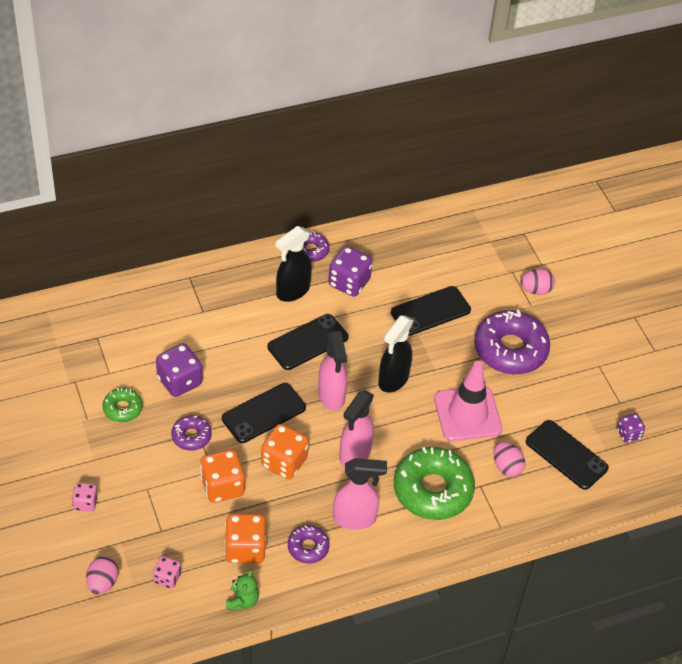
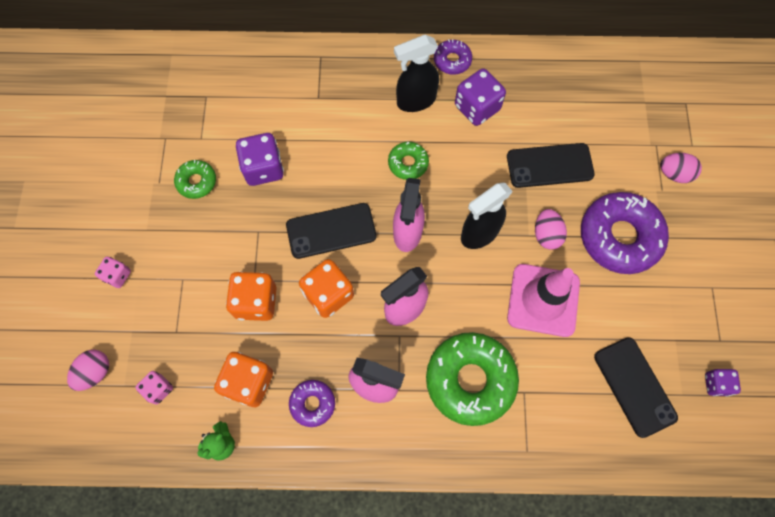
camera: 25 degrees right, 20 degrees up
(191, 436) = (249, 234): purple donut -> none
(308, 342) = (408, 163): black phone -> green donut
(506, 467) = (562, 379): pink egg -> pink egg (546, 235)

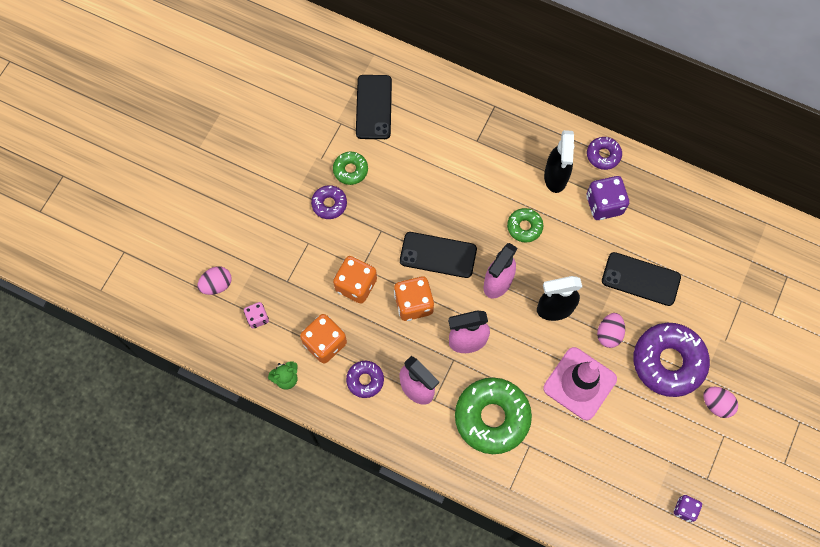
camera: 25 degrees right, 0 degrees up
(117, 275) = (261, 219): pink dice -> none
(188, 227) = (329, 204): none -> purple donut
(263, 168) = (407, 181): purple dice -> none
(415, 101) = (555, 177): black spray bottle -> black spray bottle turned 90 degrees counterclockwise
(634, 386) = (618, 481): black phone -> black phone (373, 107)
(674, 174) = (743, 331): pink egg -> pink egg (716, 404)

